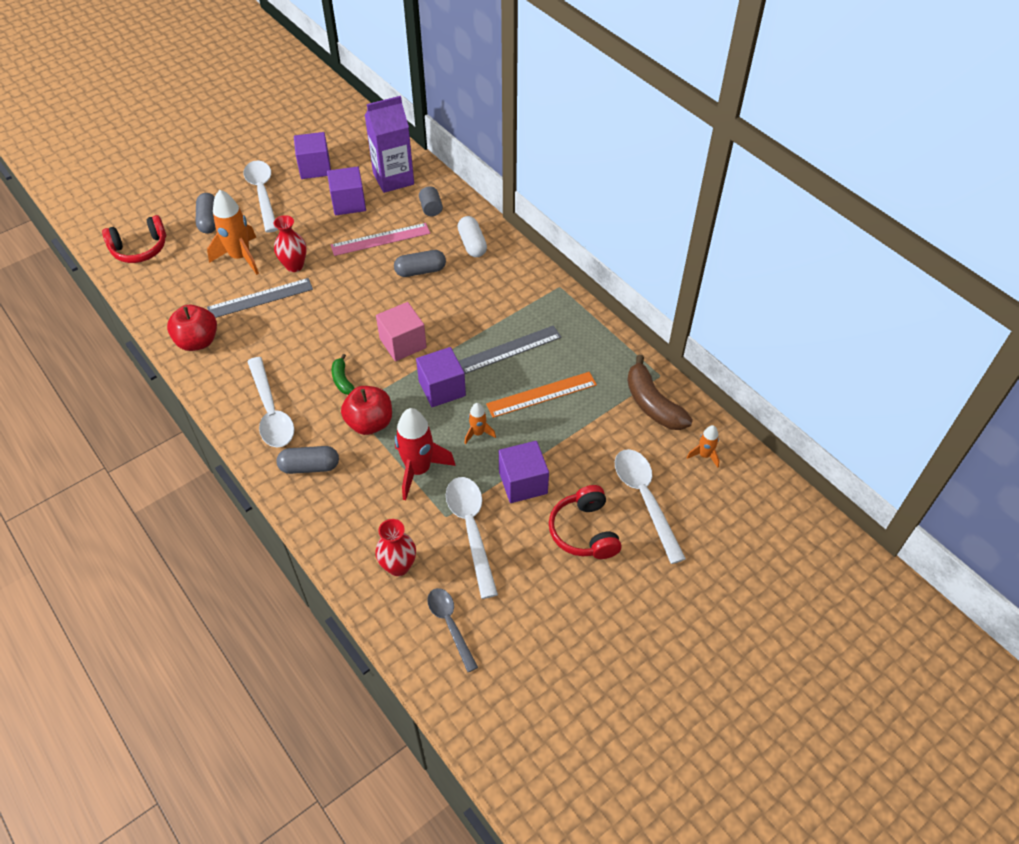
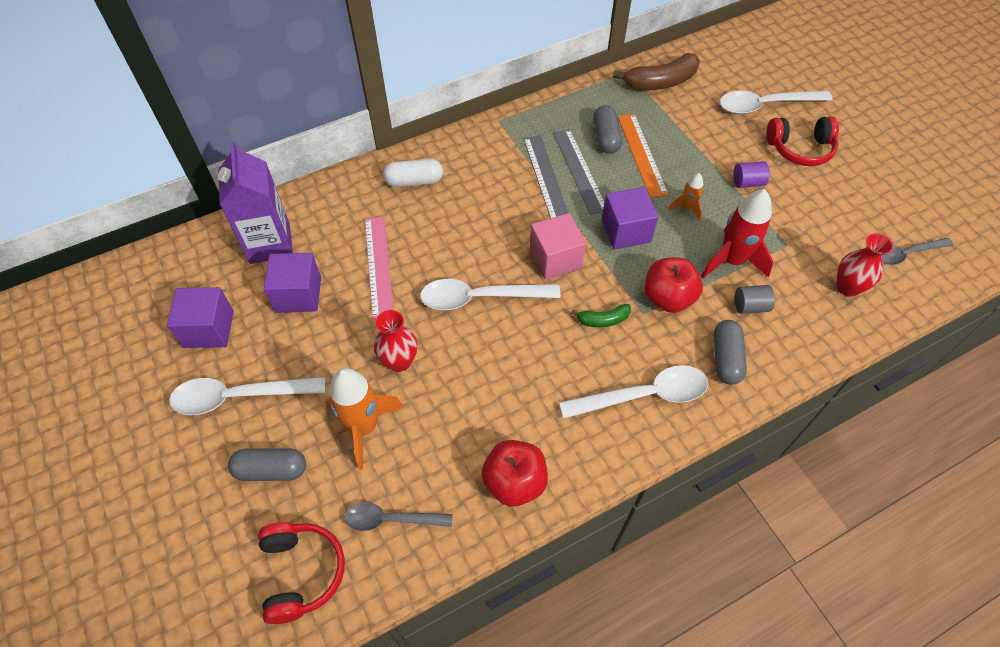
camera: 80 degrees left, 5 degrees up
(172, 283) = (391, 519): none -> grey spoon
(260, 298) = (450, 403): grey ruler -> grey ruler (545, 177)
(420, 271) = (444, 232): grey capsule -> grey capsule (606, 138)
(431, 209) = (340, 212): grey cylinder -> grey cylinder (750, 306)
(471, 529) = (802, 227): white spoon -> white spoon (480, 298)
(523, 482) = (747, 182): purple cube -> purple cylinder
(704, 455) = (719, 62): orange rocket -> none

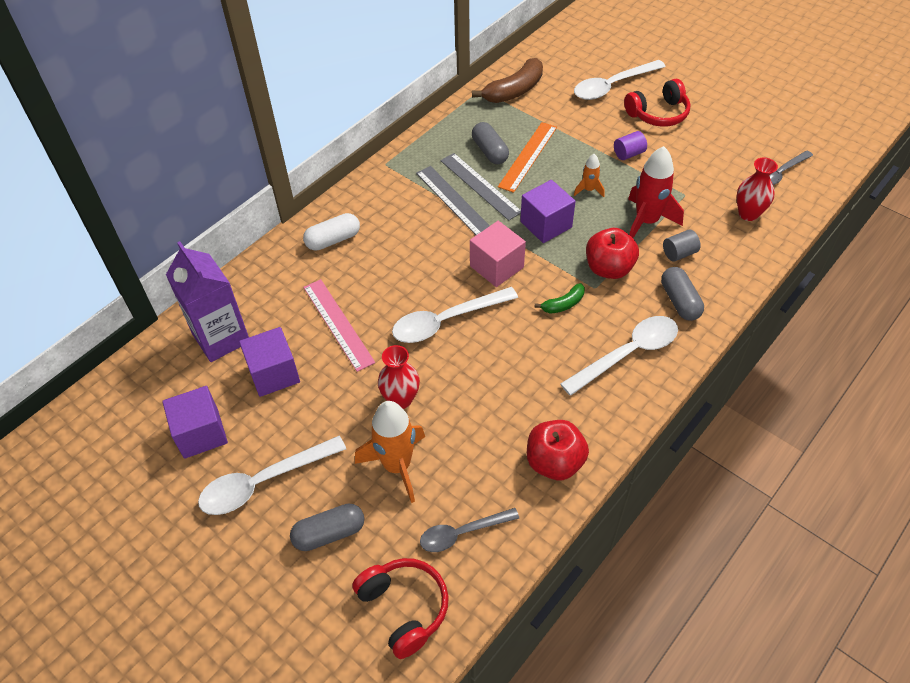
camera: 20 degrees left, 5 degrees down
(642, 154) = (528, 156): orange ruler -> orange ruler turned 60 degrees clockwise

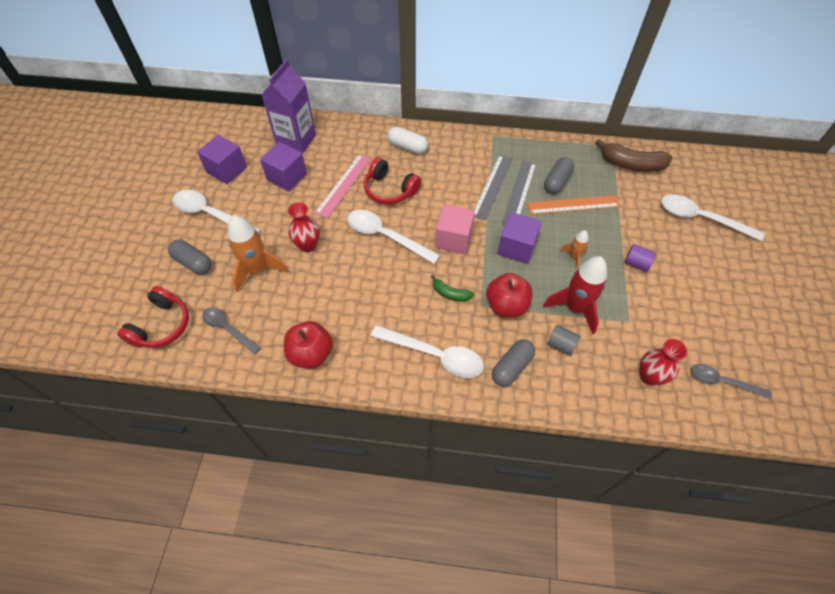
camera: 55 degrees right, 5 degrees up
(658, 114) = (702, 262): red headphones -> red headphones (389, 190)

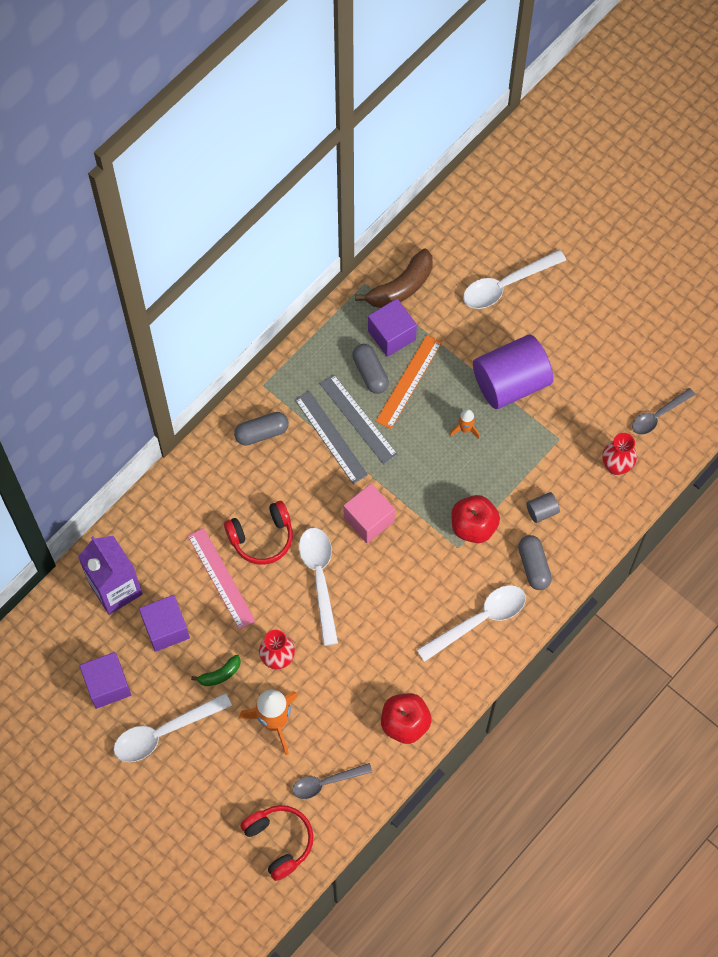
camera: 55 degrees left, 10 degrees up
(193, 262) = (220, 779): grey capsule -> grey capsule (261, 433)
(386, 236) = (319, 579): white spoon -> white spoon turned 105 degrees clockwise
(407, 147) = (213, 481): white capsule -> none
(450, 293) = (427, 565): green banana -> green banana (220, 674)
(516, 247) = (419, 471): purple cube -> purple cube (391, 335)
(575, 308) = (516, 471): red rocket -> none
(636, 263) = (511, 383): purple cylinder -> purple cylinder, size x2.45

